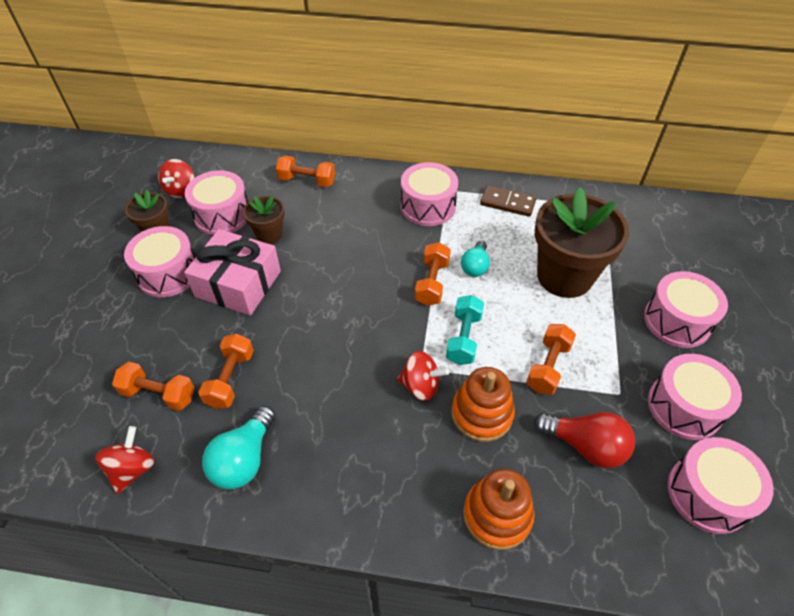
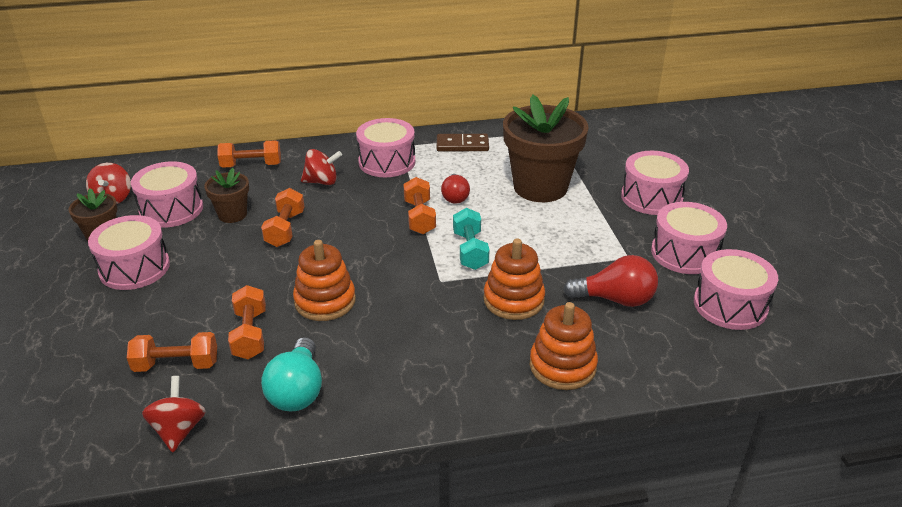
camera: 20 degrees left, 15 degrees down
(238, 284) = (219, 259): pink gift -> none
(308, 360) = (325, 301): none -> orange stacking toy
(420, 386) = (446, 294): red spinning top -> red spinning top (322, 181)
(475, 266) = (455, 197): turquoise light bulb -> red light bulb
(548, 367) = (557, 253): orange dumbbell -> orange dumbbell (285, 229)

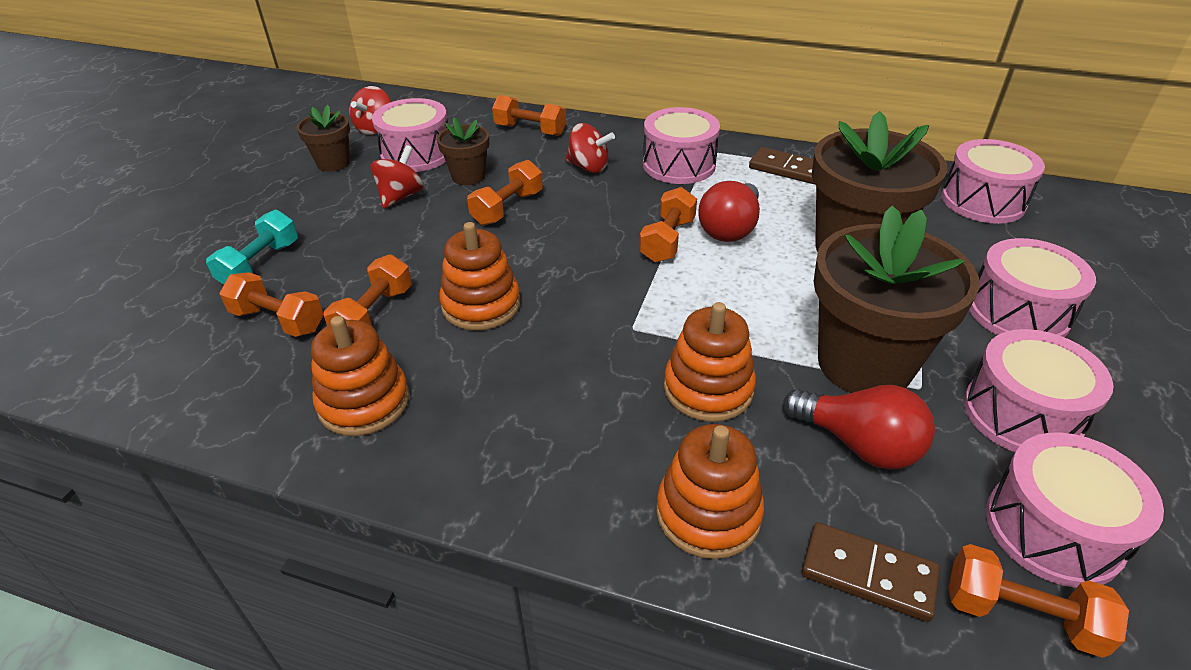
camera: 30 degrees right, 5 degrees up
(134, 268) = (333, 203): pink drum -> pink drum (982, 201)
(179, 430) = (216, 396): red spinning top -> red spinning top (400, 196)
(297, 391) = (364, 402): turquoise light bulb -> orange stacking toy
(455, 197) = (730, 229): red light bulb -> red light bulb, size x1.51
(470, 250) = (699, 302): turquoise dumbbell -> turquoise dumbbell (260, 264)
(590, 254) = (864, 364): none -> brown flower pot
(661, 361) = (868, 574): none -> brown domino
(738, 350) = (1021, 615): none -> orange dumbbell

